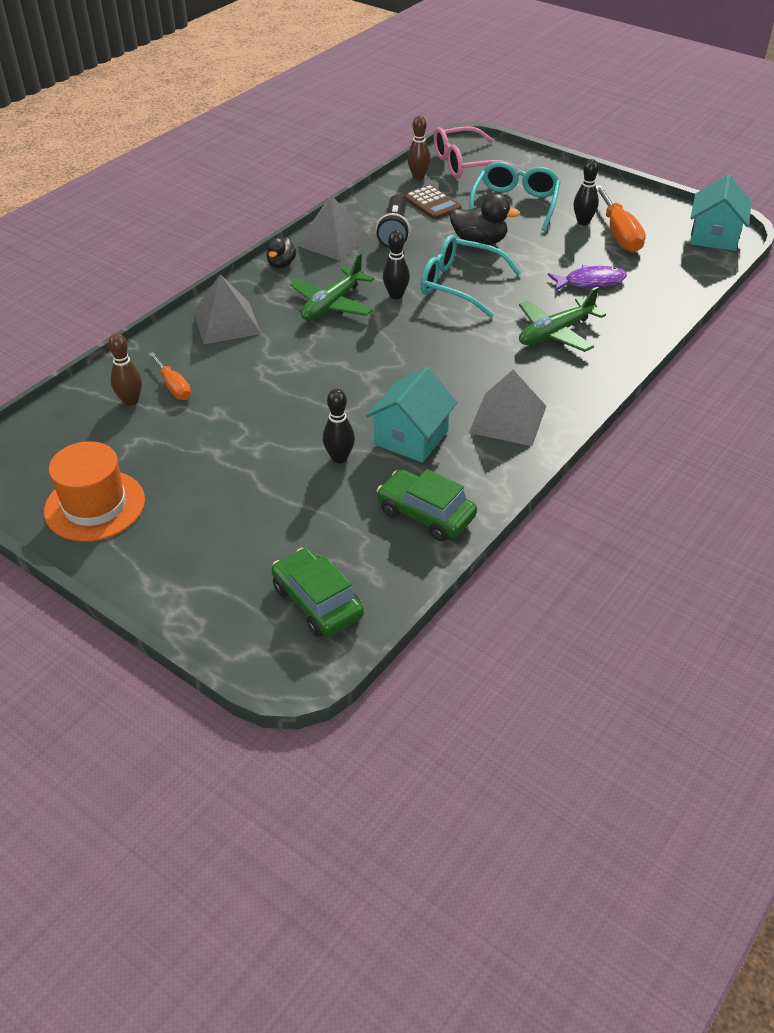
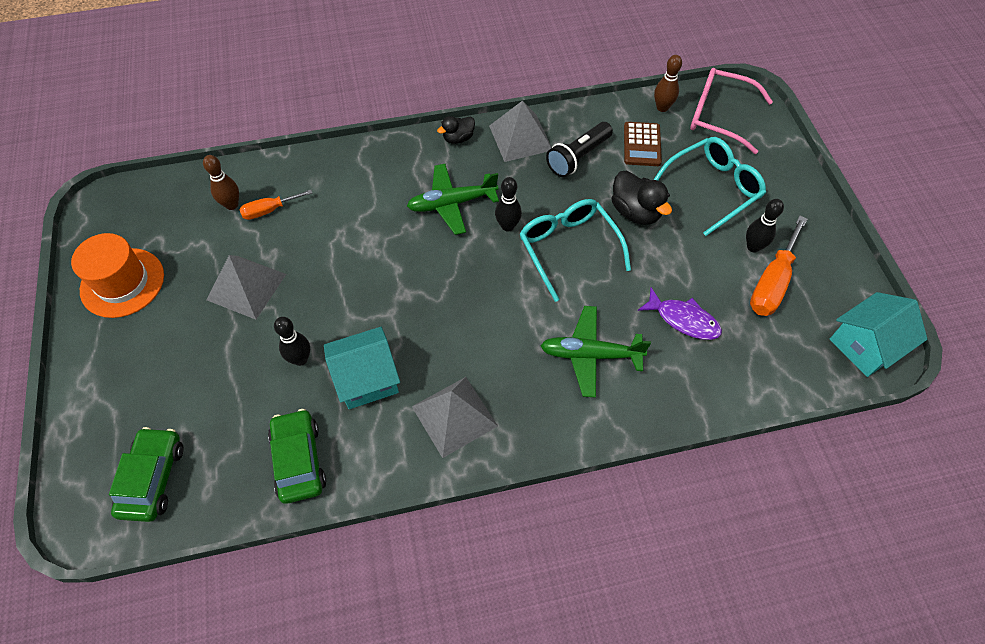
camera: 40 degrees right, 15 degrees up
(173, 387) = (269, 210): orange screwdriver -> orange screwdriver turned 60 degrees clockwise
(226, 322) = (362, 172): grey pyramid -> grey pyramid (246, 287)

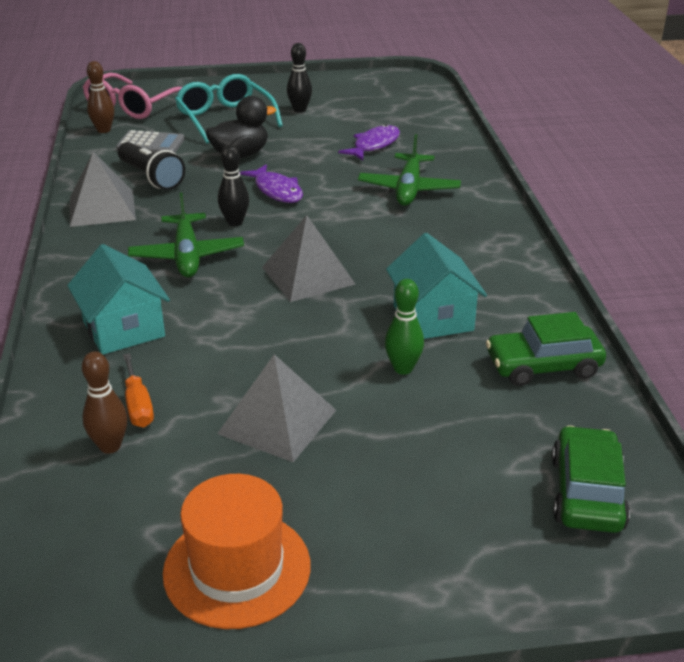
camera: 85 degrees left, 25 degrees down
(153, 478) = (586, 493): green car -> green car turned 90 degrees clockwise
(300, 359) = (403, 368): black bowling pin -> green bowling pin
(454, 416) = (479, 263): grey pyramid -> grey pyramid (308, 275)
(458, 138) = (79, 248): black duck -> none
(568, 248) = (277, 191): turquoise glasses -> purple fish
(642, 144) = (150, 144): brown calculator -> grey calculator
(772, 282) = (340, 107): orange screwdriver -> none
(865, 345) = (407, 83): turquoise house -> turquoise house (124, 329)

